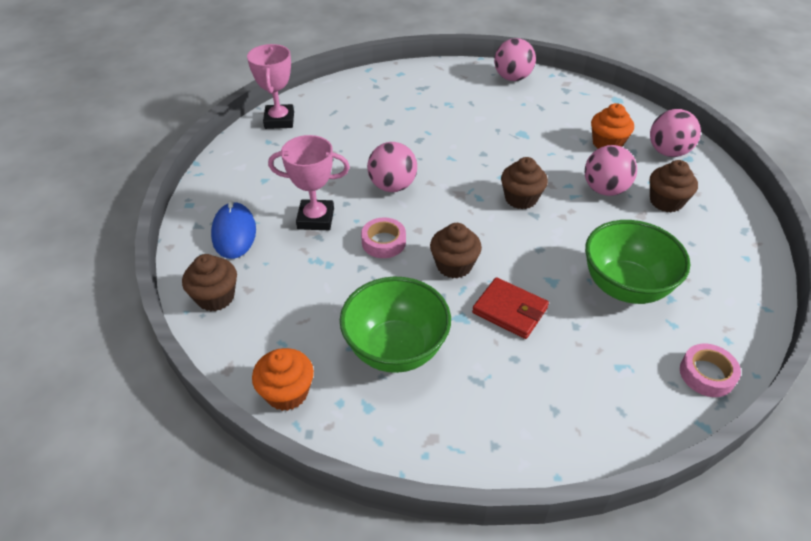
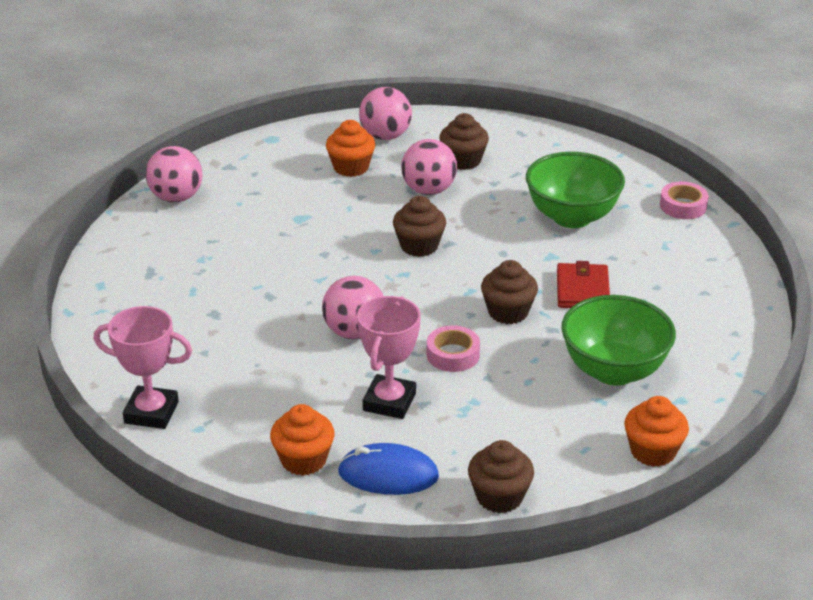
camera: 75 degrees left, 10 degrees down
(244, 191) = (303, 460): none -> orange cupcake
(510, 310) = (582, 290): red wallet -> red wallet turned 45 degrees counterclockwise

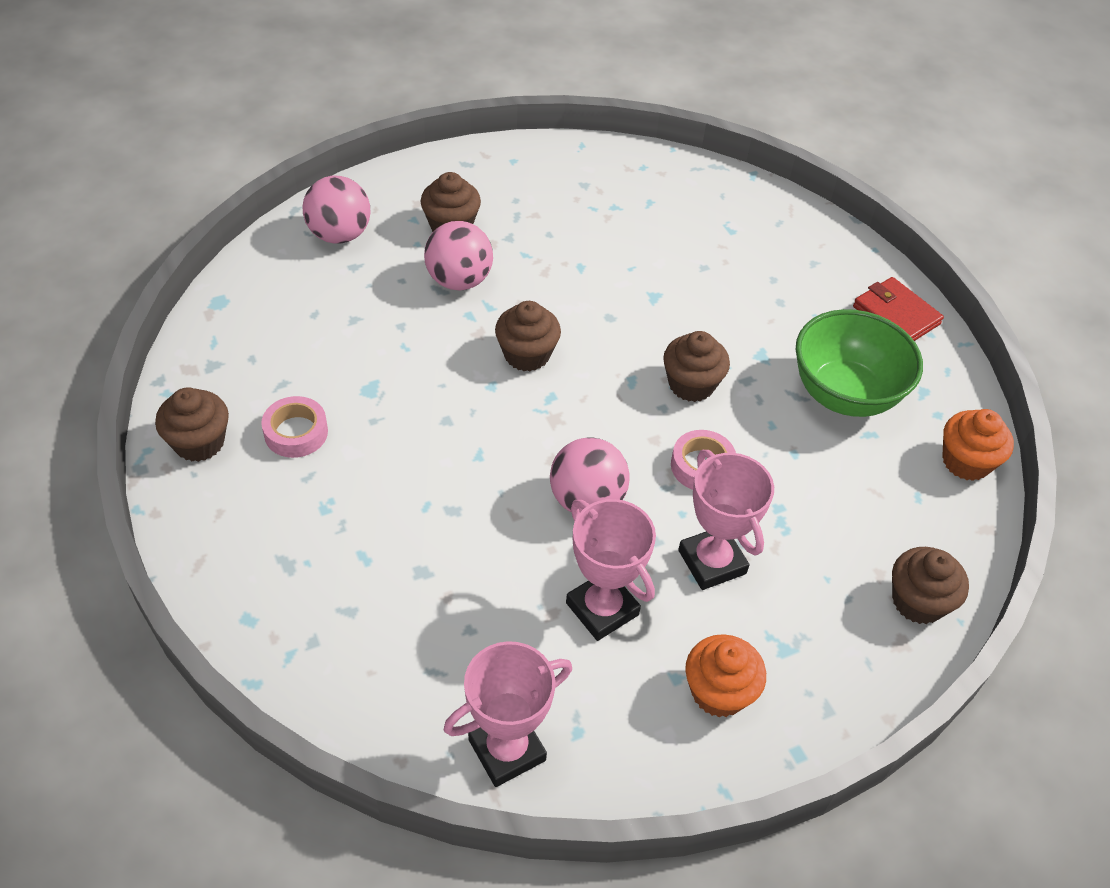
camera: 45 degrees left, 15 degrees up
(176, 198) = (199, 442): pink ball -> brown cupcake
(290, 385) = (602, 609): none -> pink trophy
(351, 167) = (349, 294): orange cupcake -> none
(388, 474) = (807, 649): blue mouse -> none
(572, 217) = (621, 240): green bowl -> none
(582, 290) = (722, 319): red wallet -> red wallet (896, 315)
(683, 206) = (696, 176): pink tape -> pink tape (296, 432)

